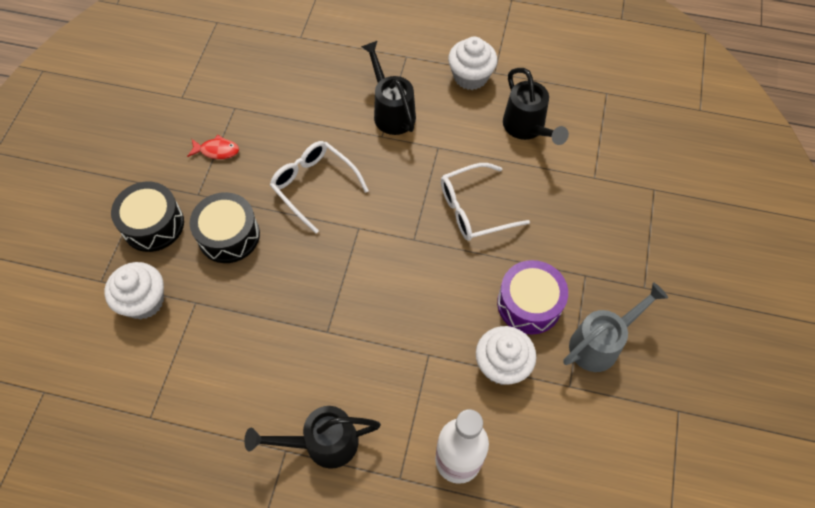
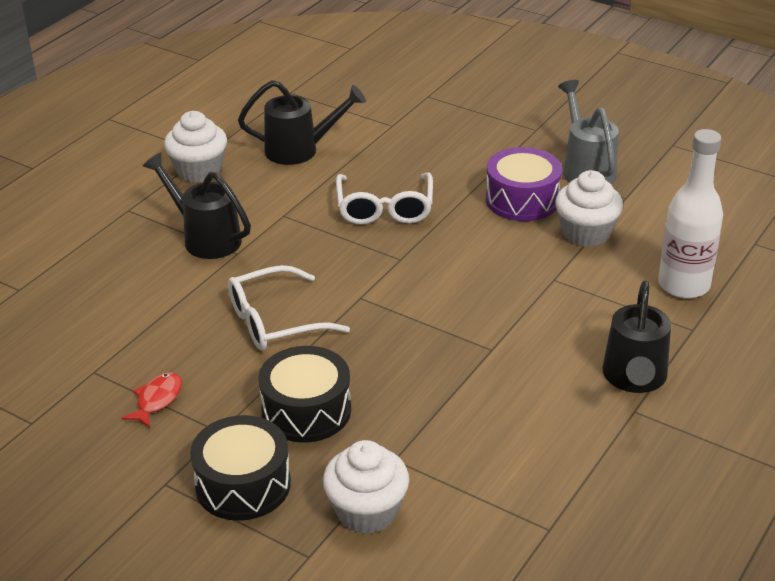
camera: 70 degrees left, 25 degrees down
(391, 112) = (206, 238): black watering can -> black watering can turned 45 degrees clockwise

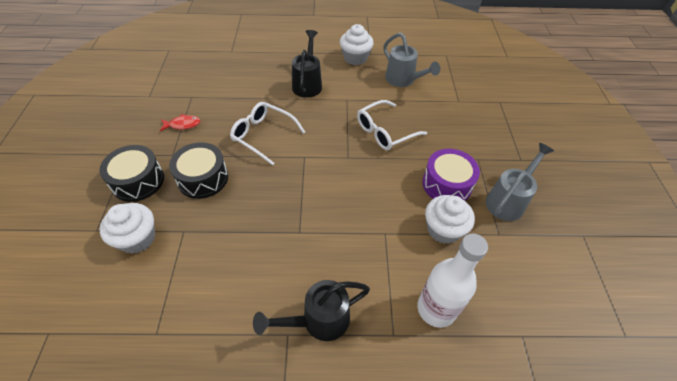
camera: 55 degrees right, 15 degrees up
(300, 150) = (403, 80): black watering can -> grey watering can

